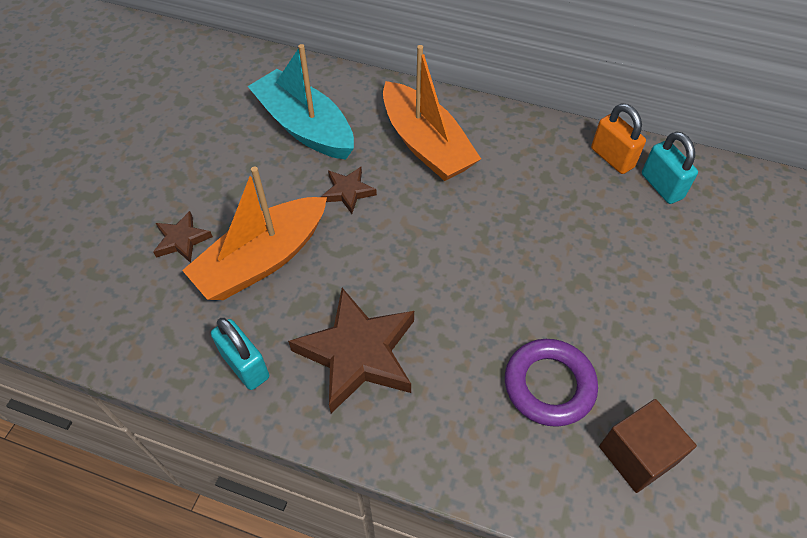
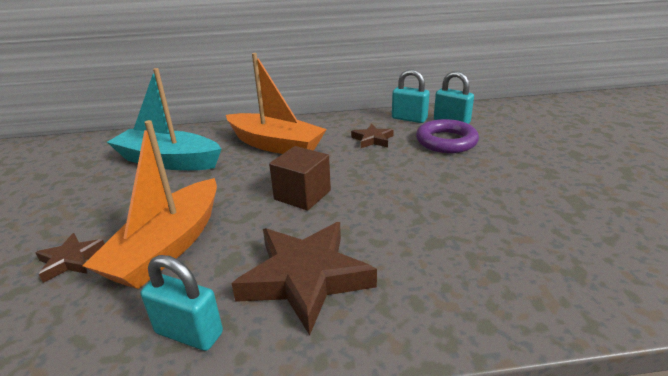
camera: 25 degrees left, 25 degrees down
(348, 192) = (228, 183): brown star -> brown star (372, 139)
(549, 385) = (484, 237): purple ring -> purple ring (446, 141)
(612, 158) = (409, 119): orange padlock -> turquoise padlock
(637, 455) = (591, 253): brown cube -> brown cube (302, 195)

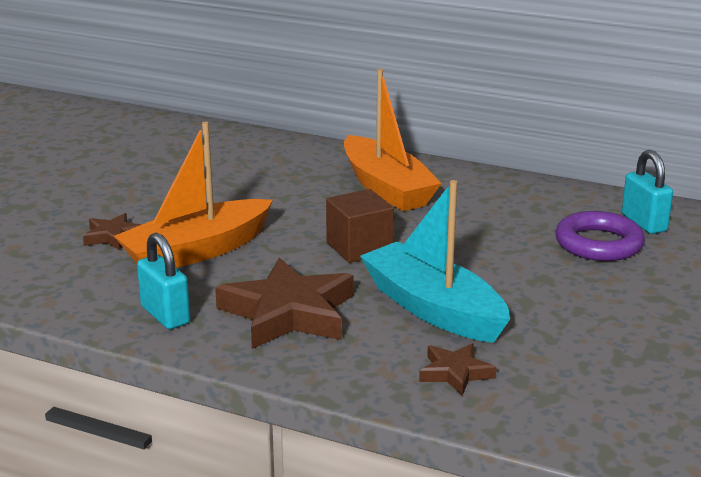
camera: 30 degrees right, 5 degrees down
(168, 161) = (258, 173): turquoise boat -> turquoise boat (433, 309)
(372, 139) = (508, 215): brown star -> brown star (455, 373)
(409, 119) = (591, 203): turquoise padlock -> none

